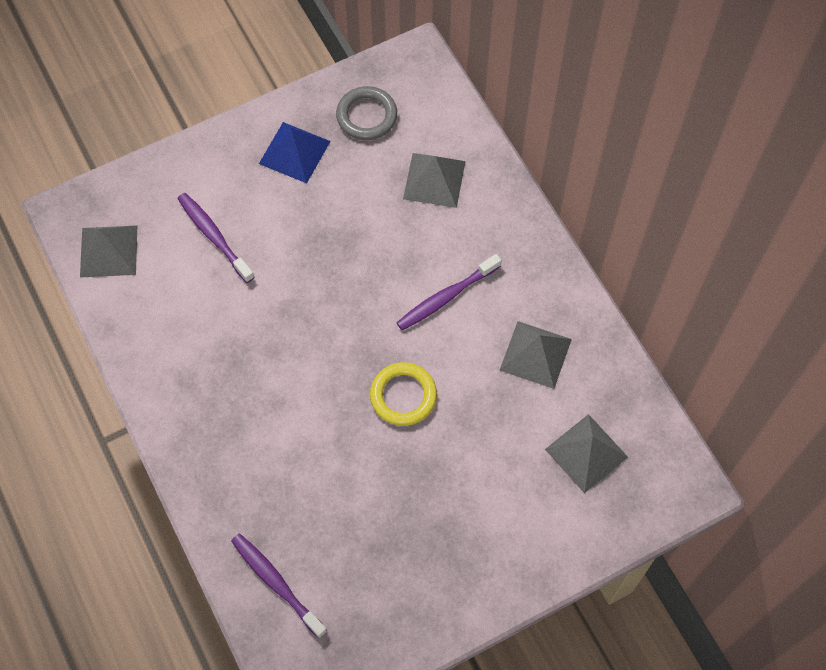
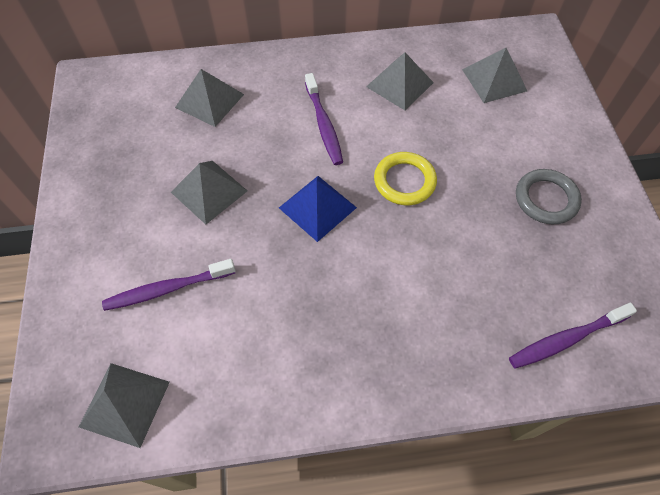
camera: 70 degrees left, 5 degrees down
(294, 152) = (117, 193): blue pyramid -> blue pyramid (317, 207)
(325, 226) = (209, 191): none -> grey pyramid
(366, 116) = (117, 128): grey ring -> grey ring (546, 199)

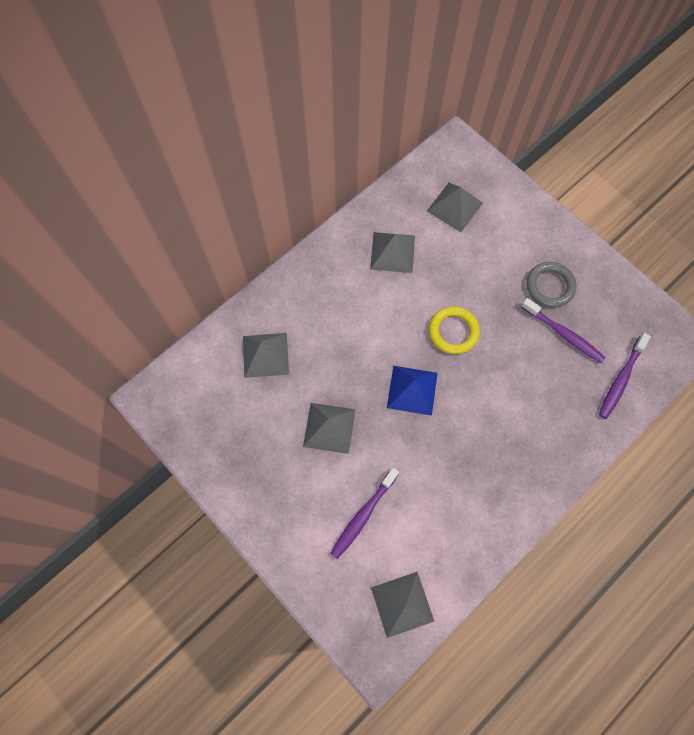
camera: 35 degrees left, 10 degrees up
(324, 124) = (365, 321): purple toothbrush -> purple toothbrush (563, 334)

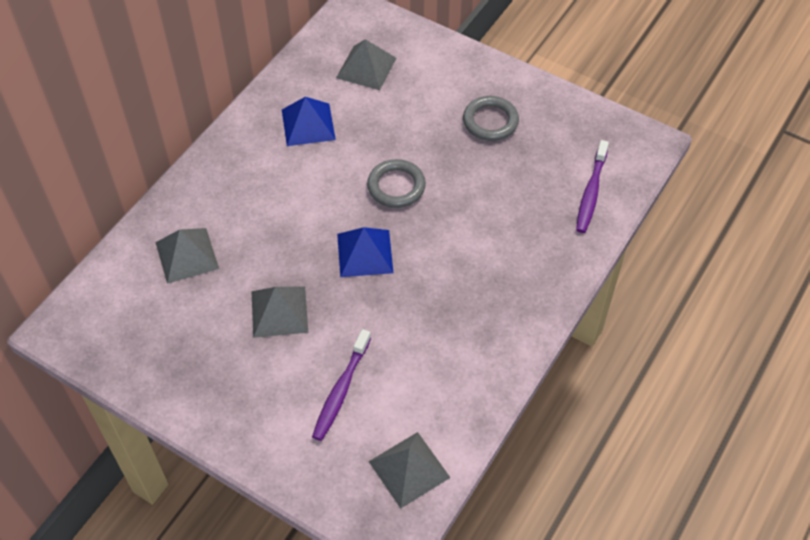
camera: 15 degrees left, 15 degrees down
(392, 252) = (308, 124): grey pyramid -> blue pyramid
(453, 331) = (396, 186): yellow ring -> grey ring
(563, 334) = (517, 163): purple toothbrush -> none

